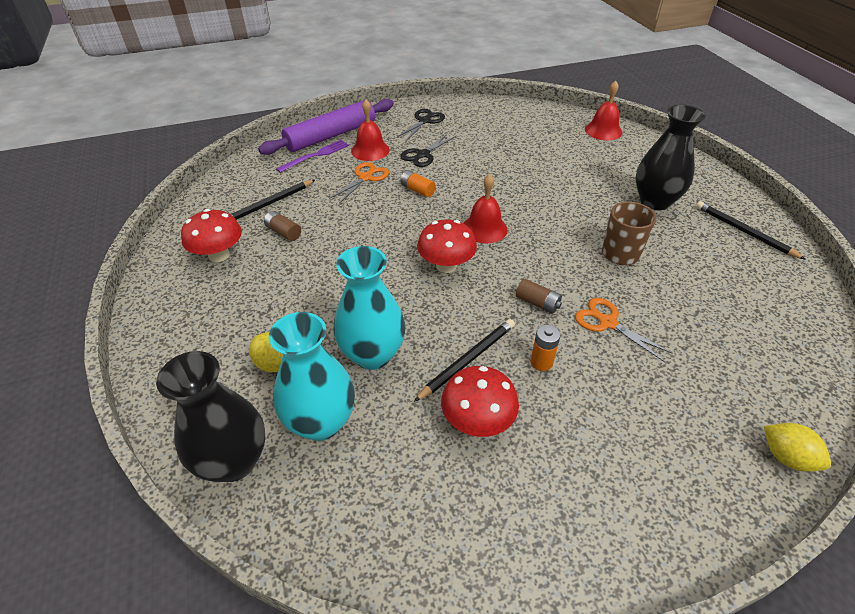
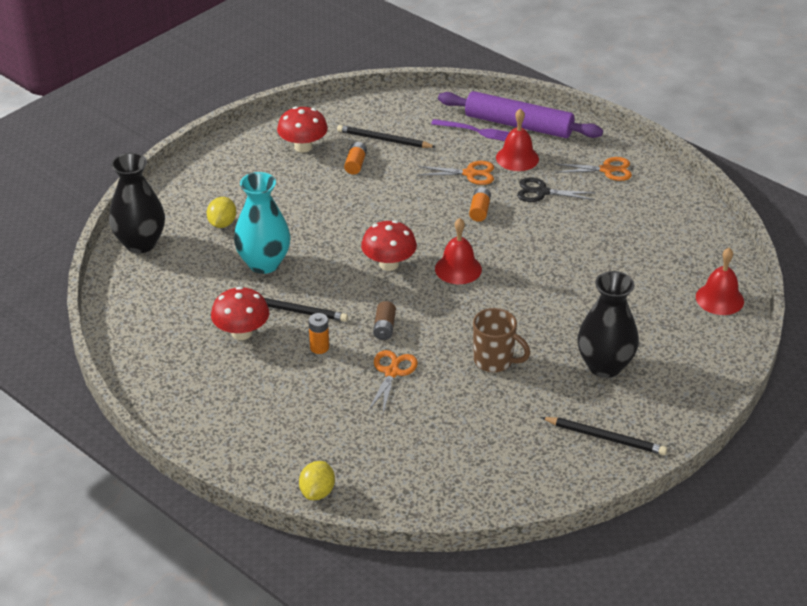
camera: 60 degrees right, 5 degrees down
(283, 232) = (355, 164): brown battery -> orange battery
(321, 422) = (192, 265): turquoise vase -> none
(425, 121) = (607, 170): black scissors -> orange scissors
(744, 232) = (605, 438): black pencil -> black pencil turned 90 degrees clockwise

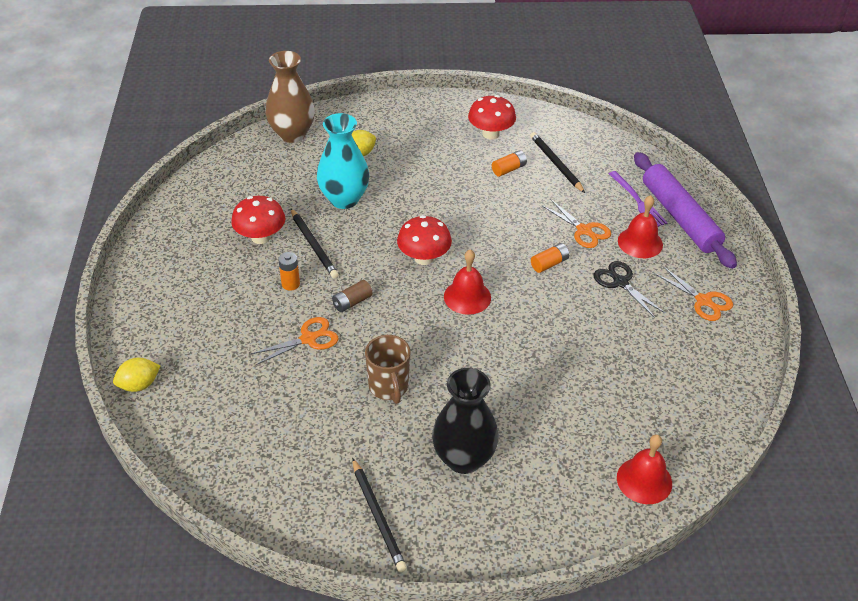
camera: 45 degrees right, 5 degrees up
(140, 243) = (292, 134): black vase -> brown vase

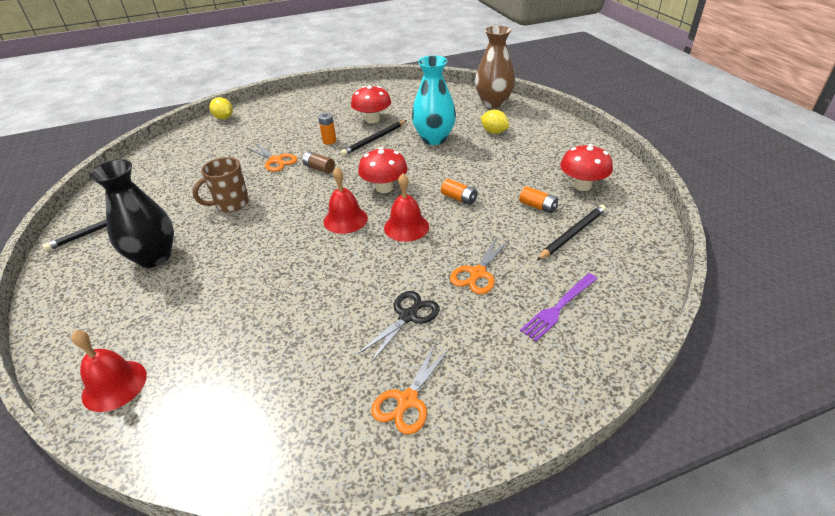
camera: 75 degrees right, 5 degrees down
(549, 264) = (412, 259): orange battery -> orange battery (459, 198)
(640, 242) = (484, 322): red bell -> red bell (406, 227)
(680, 217) = (556, 352): purple rolling pin -> none

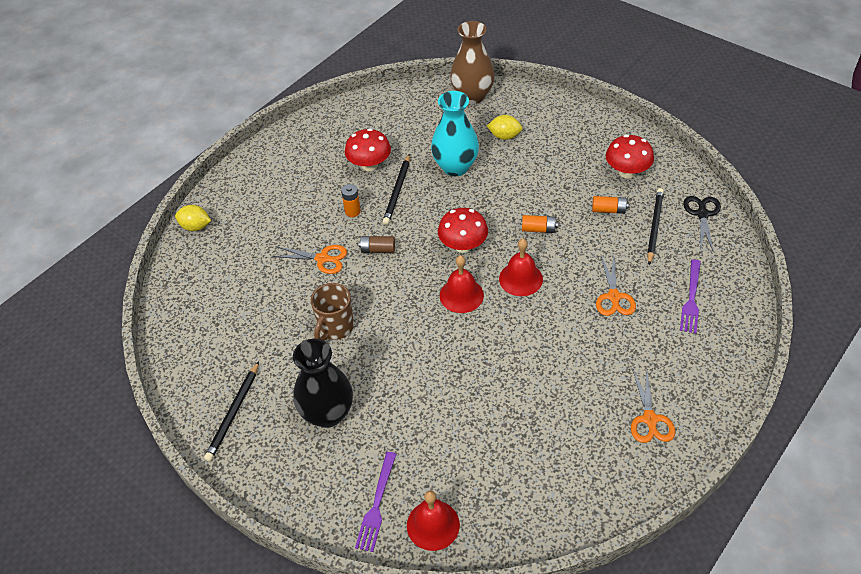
camera: 30 degrees left, 10 degrees up
(99, 342) = (376, 504): none -> purple fork
(408, 316) = (595, 358): black scissors -> black scissors (702, 213)

